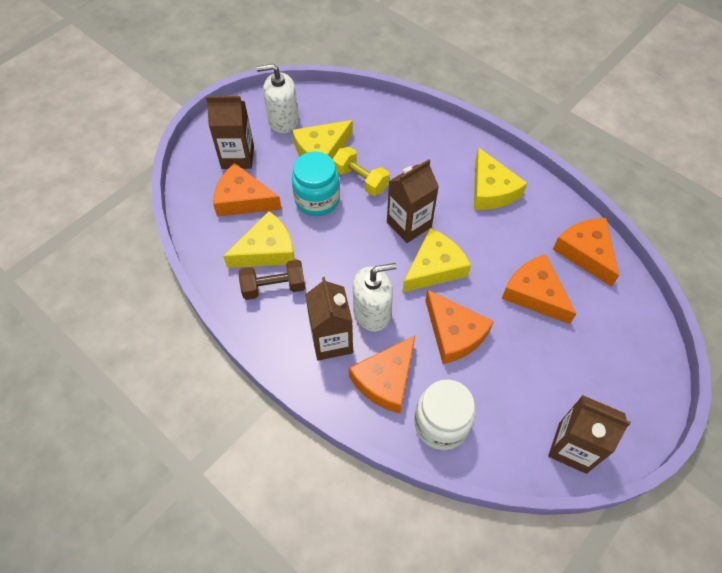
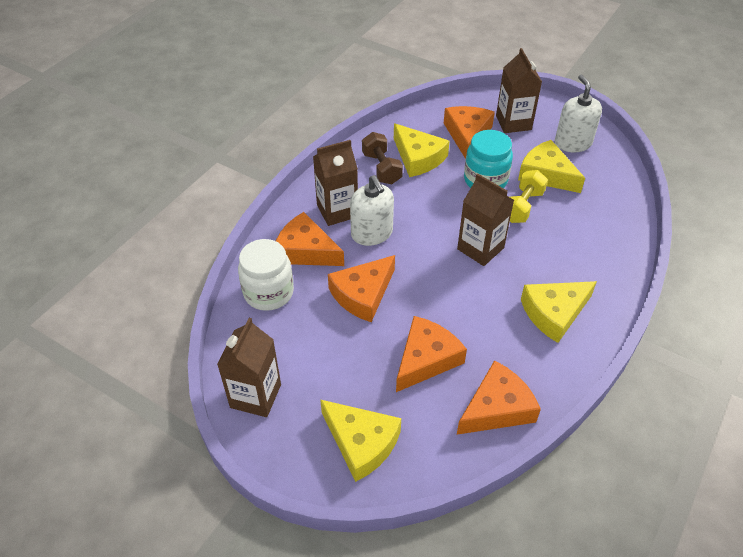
camera: 80 degrees right, 10 degrees down
(434, 268) = (434, 273): yellow cheese -> yellow cheese (361, 443)

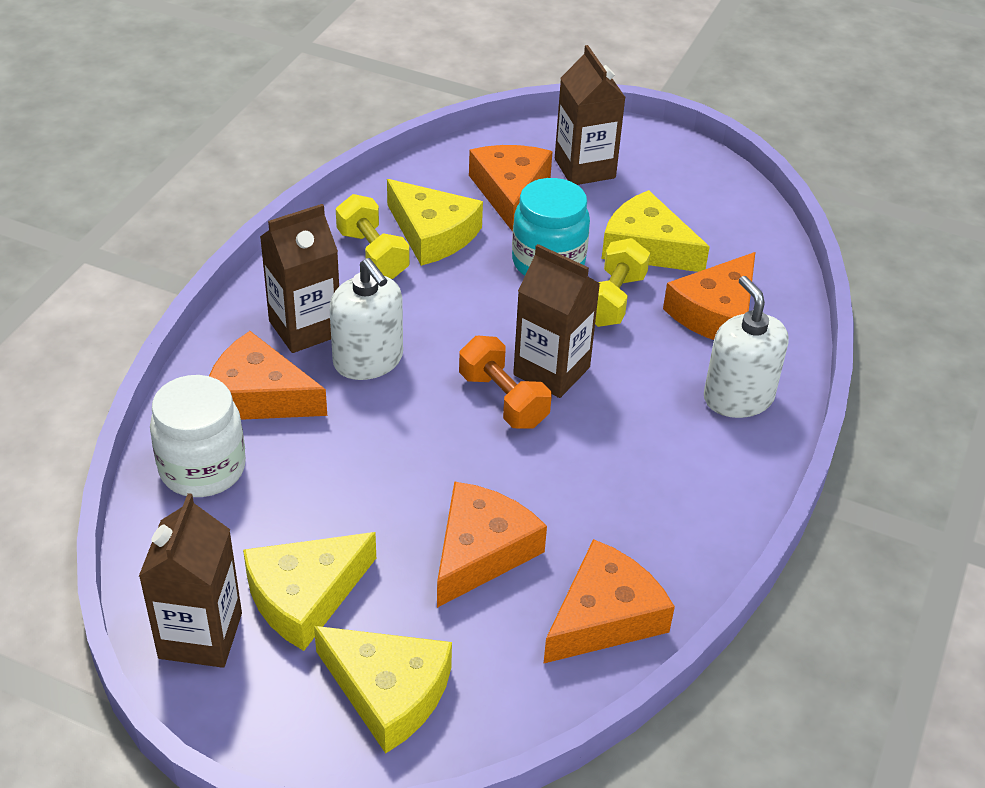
camera: 10 degrees left, 5 degrees down
(363, 294) = (364, 458): orange cheese -> orange cheese (716, 312)
(381, 168) = (372, 254): brown dumbbell -> yellow dumbbell
(449, 264) = (503, 400): none -> orange dumbbell
(554, 313) = (681, 462): yellow cheese -> yellow cheese (305, 596)
(573, 143) = (684, 195): white soap dispenser -> white soap dispenser (738, 397)

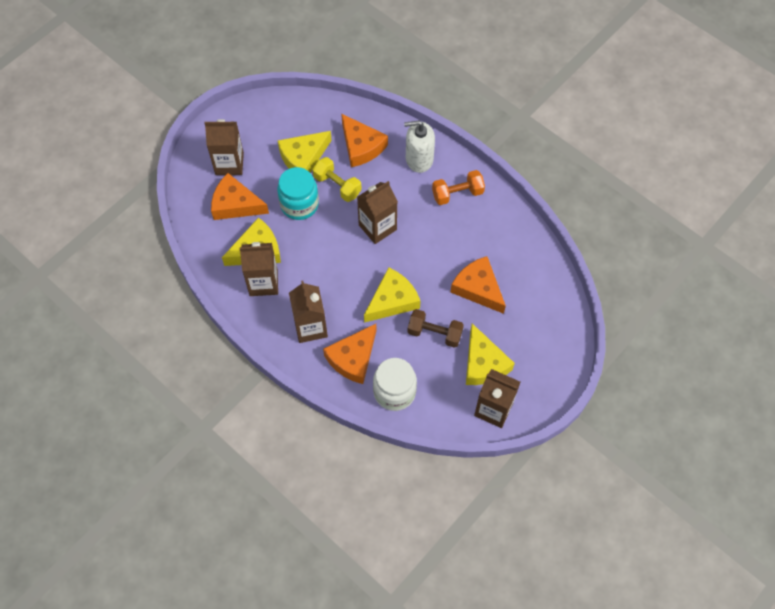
camera: 70 degrees left, 20 degrees up
(350, 502) = (434, 333): none -> brown dumbbell
(368, 360) = (344, 304): white soap dispenser -> none
(372, 254) = (263, 283): yellow dumbbell -> brown carton
(388, 692) = (541, 342): yellow cheese -> yellow cheese (392, 300)
(503, 400) = (390, 253): orange dumbbell -> orange dumbbell (457, 194)
(604, 616) = (525, 252): orange cheese -> none

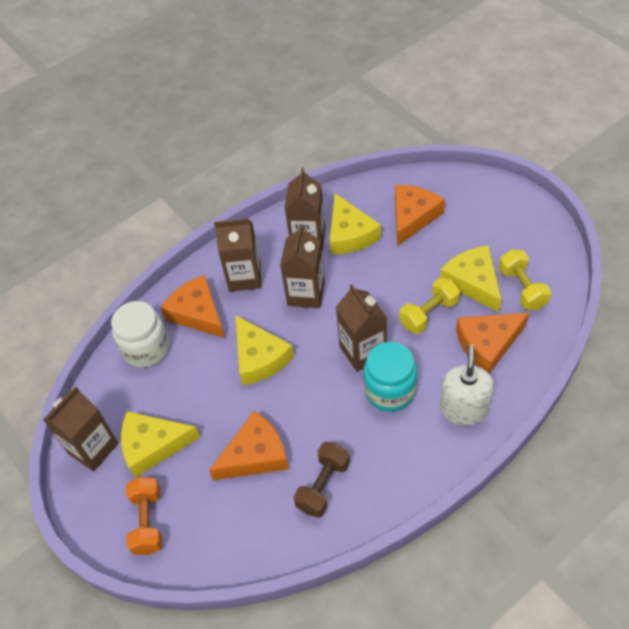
camera: 105 degrees right, 10 degrees down
(229, 164) = (469, 212): brown carton -> brown carton (306, 294)
(299, 204) = (405, 275): turquoise jar -> turquoise jar (390, 391)
(307, 126) = (522, 288): none -> yellow dumbbell
(434, 333) = (206, 397): brown dumbbell -> brown dumbbell (323, 486)
(457, 194) = (402, 449): orange dumbbell -> orange dumbbell (148, 522)

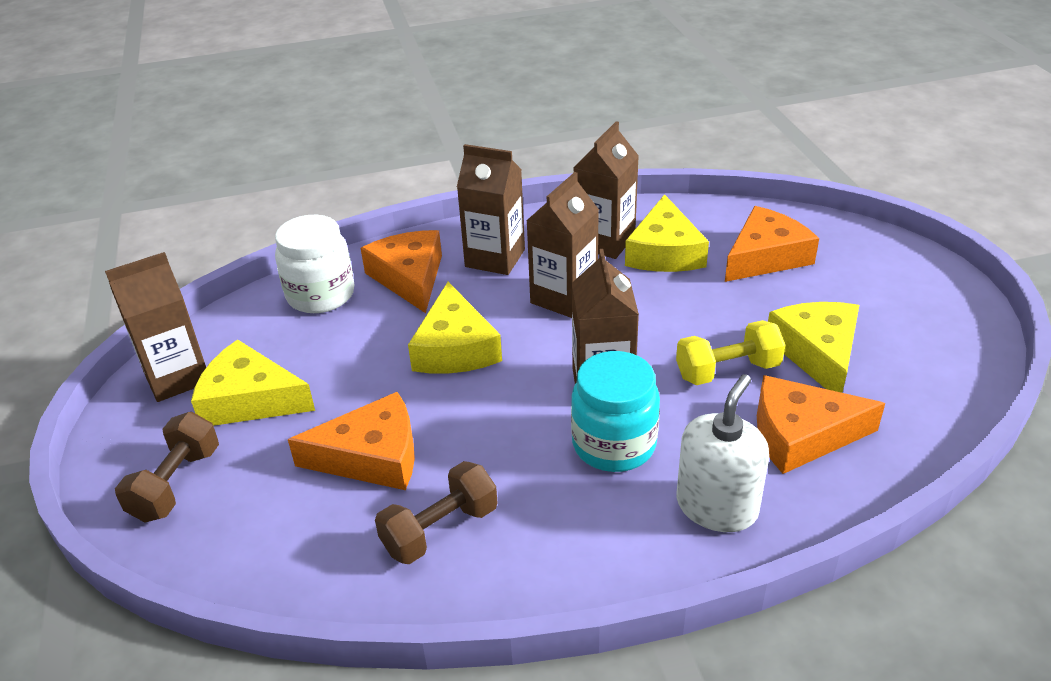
camera: 20 degrees right, 15 degrees down
(148, 522) = (176, 484): orange dumbbell -> brown dumbbell
(522, 288) = (894, 383): yellow dumbbell -> none

